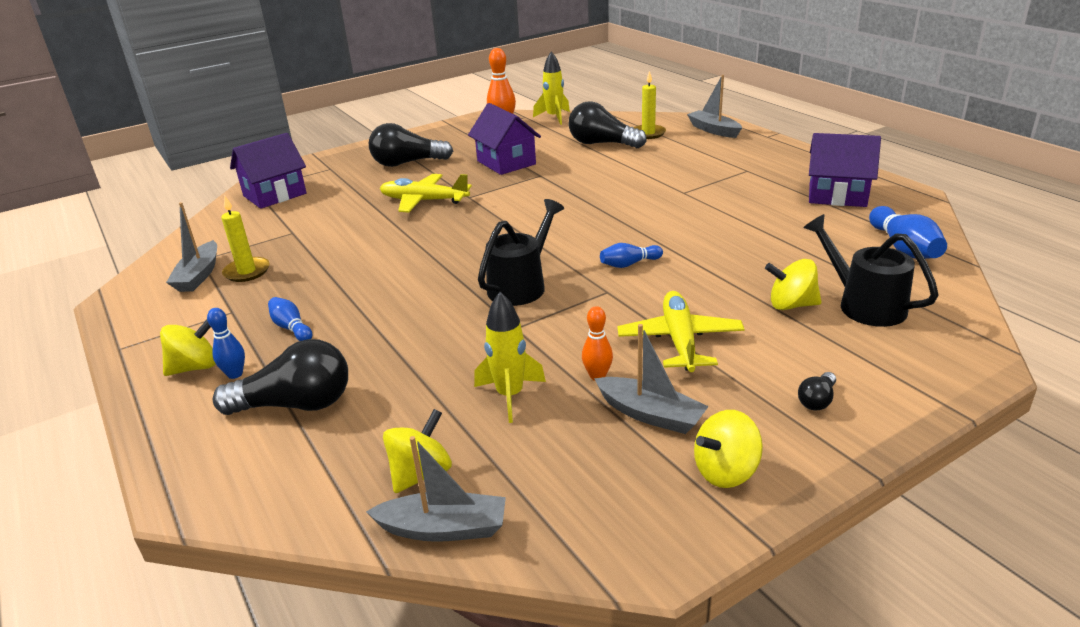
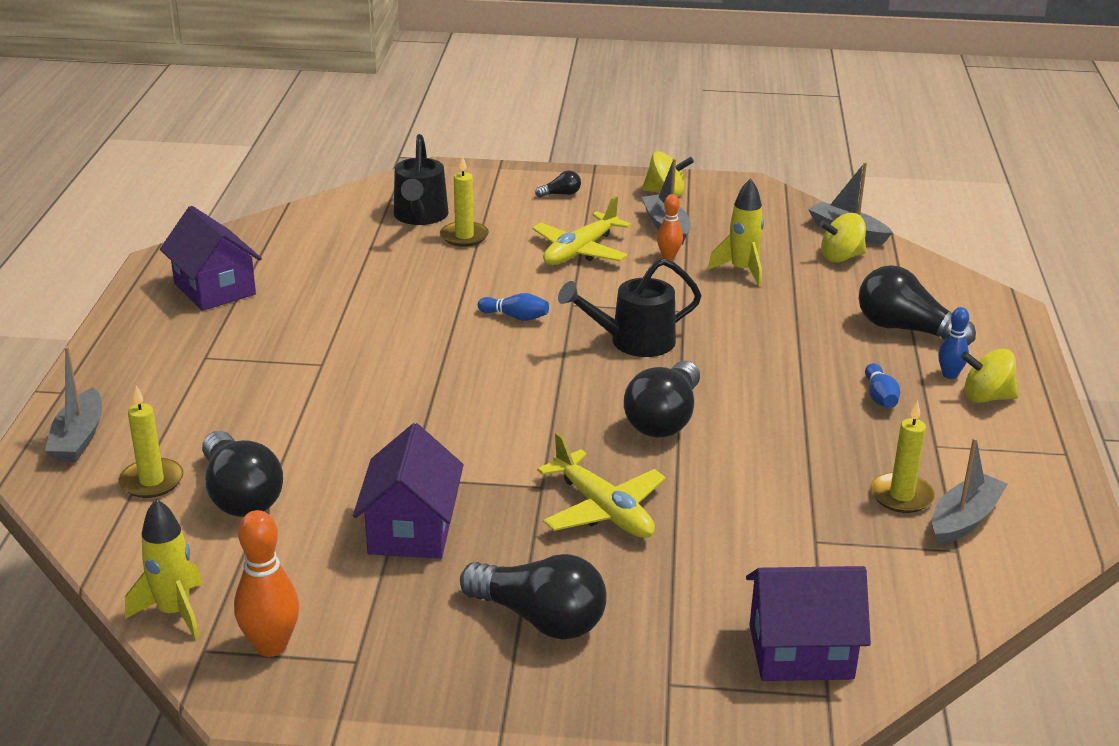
camera: 145 degrees left, 0 degrees up
(439, 250) = (664, 419): none -> black light bulb
(791, 305) = (464, 236): yellow spinning top -> yellow candle
(903, 248) = (298, 231): blue bowling pin -> none

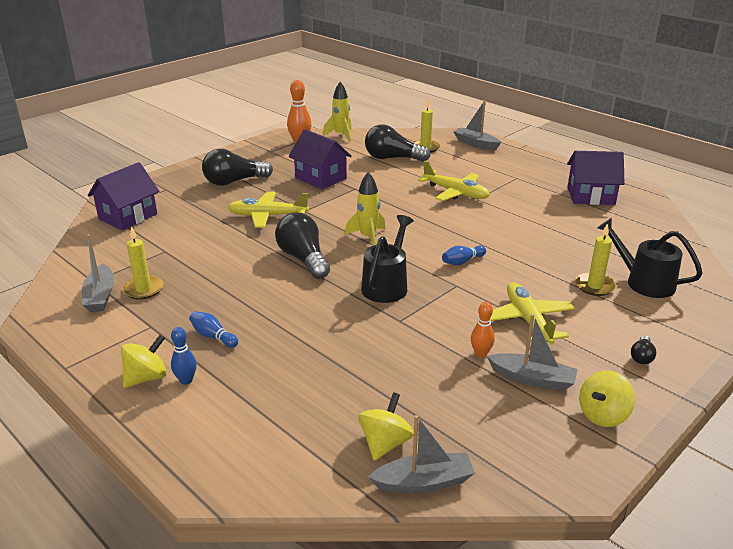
camera: 130 degrees right, 0 degrees up
(321, 386) = (455, 193): none -> yellow plane
(742, 271) = (422, 375): yellow rocket -> yellow rocket (368, 237)
(905, 329) = (254, 400): black light bulb -> none

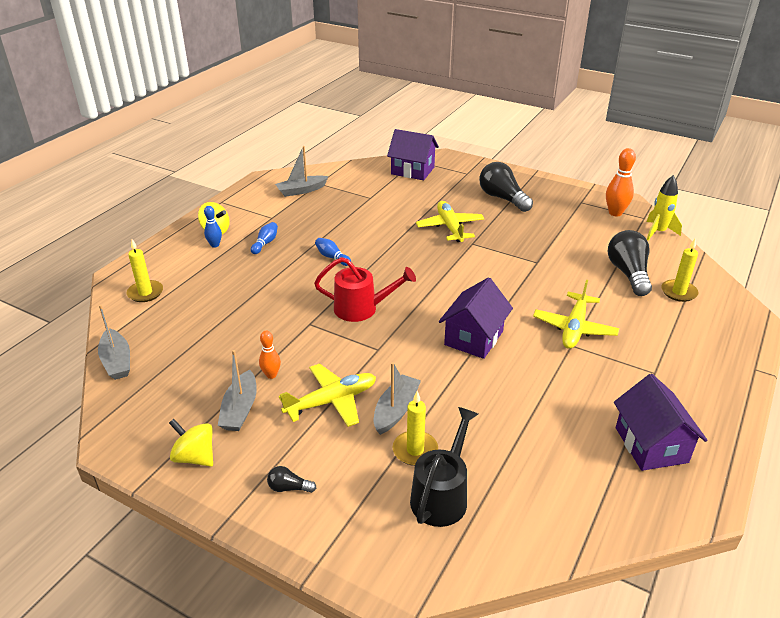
camera: 75 degrees right, 5 degrees up
(143, 289) = (315, 203): yellow candle -> yellow candle (145, 293)
(303, 259) = (386, 259): black light bulb -> none
(320, 178) = (544, 239): purple house -> purple house (474, 338)
(368, 237) = (441, 285): yellow rocket -> none
(385, 443) = (156, 338): yellow spinning top -> none
(387, 285) = (362, 309): black watering can -> red watering can
(462, 261) = (423, 348): blue bowling pin -> blue bowling pin (332, 257)
(476, 144) = (730, 329): grey boat -> grey boat (396, 410)

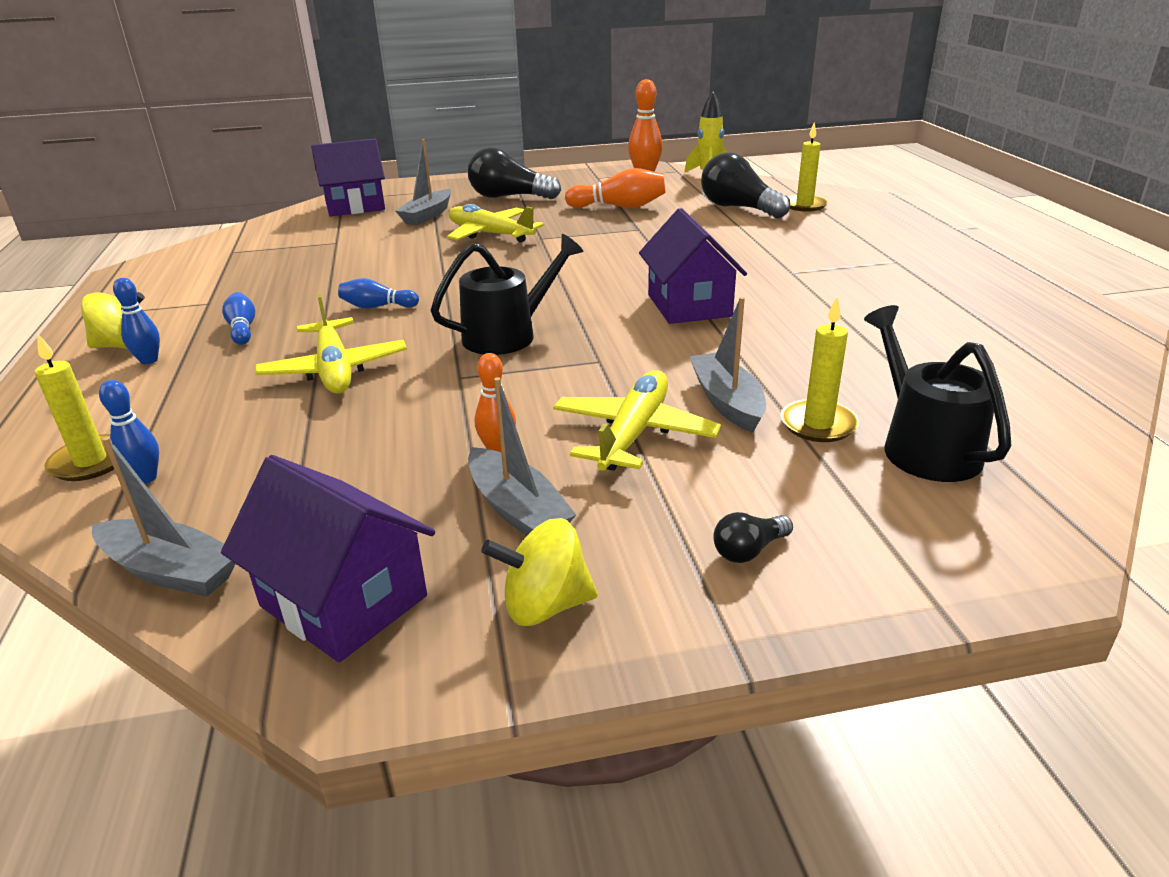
camera: 40 degrees left, 5 degrees down
(151, 312) = (145, 478): none -> blue bowling pin
(301, 190) = (215, 265): grey boat -> grey boat (427, 215)
(362, 309) = (508, 335): red watering can -> black watering can
(554, 237) = (619, 207): none -> orange bowling pin
(574, 328) = (769, 260): yellow plane -> yellow plane (334, 370)
(651, 445) = (998, 308): purple house -> purple house (343, 601)

